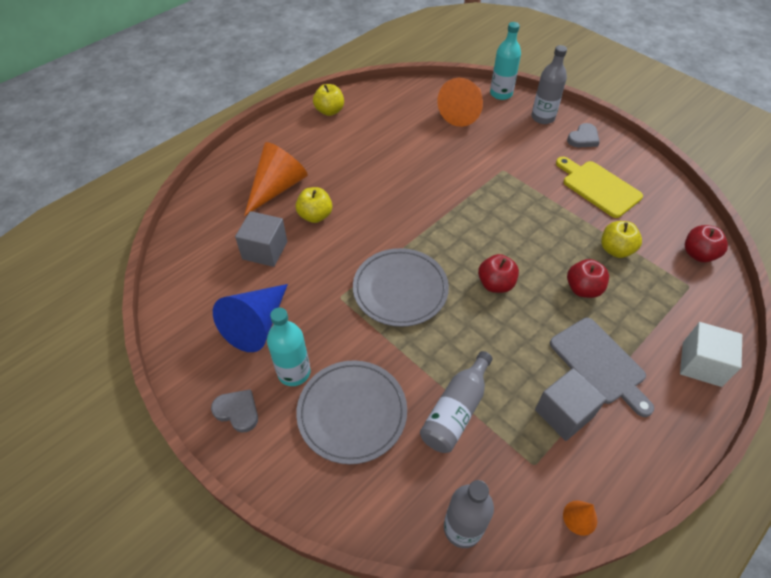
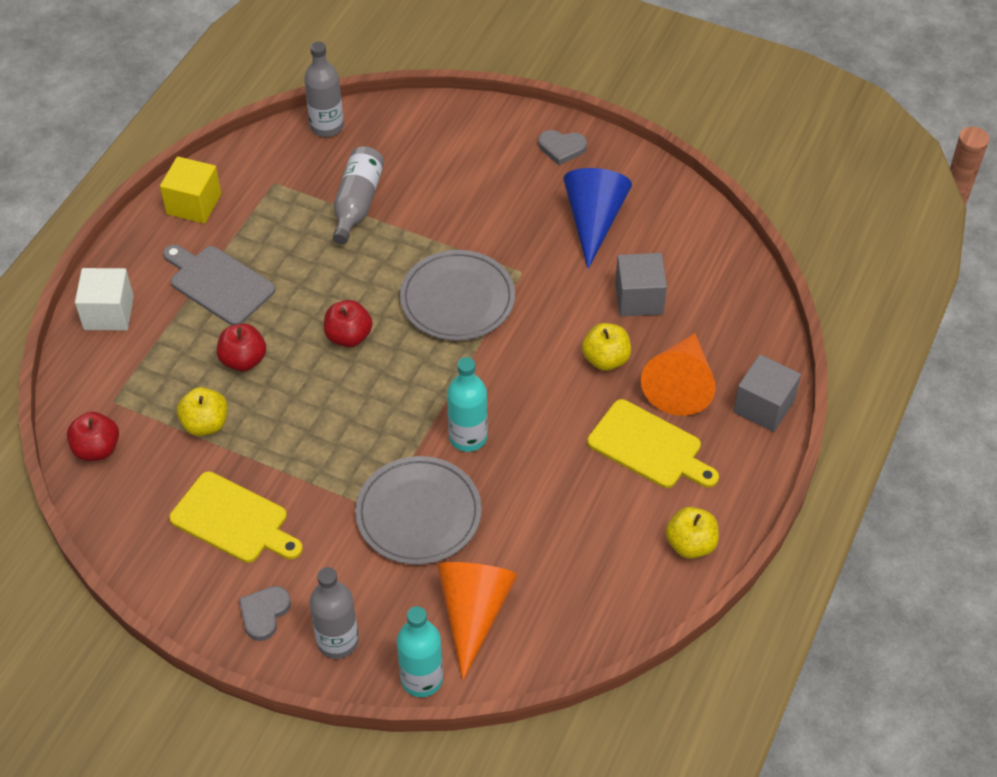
camera: 160 degrees right, 0 degrees up
(294, 372) = (528, 191): turquoise bottle -> turquoise bottle (468, 437)
(321, 160) = (649, 447): none -> yellow cutting board
(352, 412) = (455, 175): grey plate -> grey plate (418, 513)
(564, 413) = (252, 229): grey cube -> grey cube (763, 406)
(580, 517) = (229, 158): orange cone -> none
(621, 464) = (194, 204): none -> yellow cube

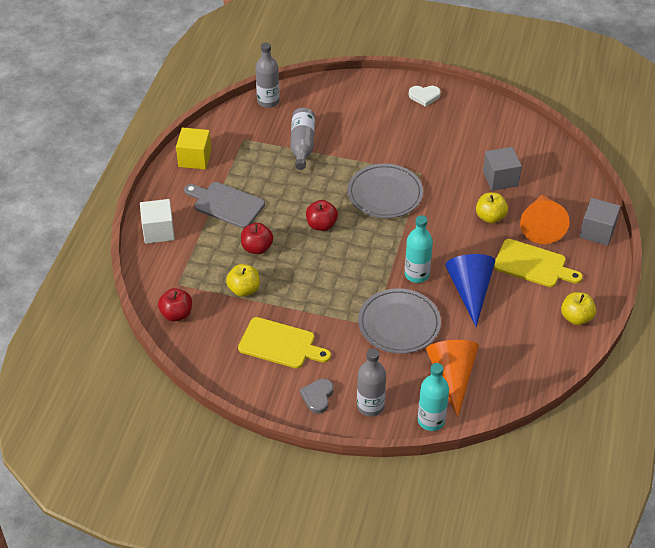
camera: 10 degrees left, 5 degrees down
(562, 148) = (424, 96): grey heart -> white heart
(593, 221) = (458, 137): blue cone -> blue cone (470, 291)

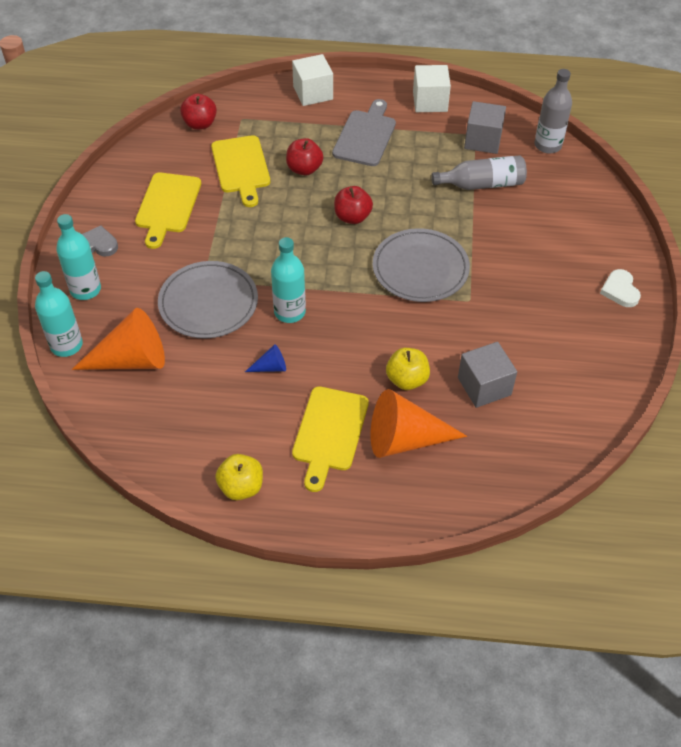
camera: 80 degrees right, 5 degrees up
(195, 158) = (430, 101): yellow cube -> white cube
(244, 289) = (241, 167): yellow apple -> yellow cutting board
(370, 406) = (85, 289): grey bottle -> turquoise bottle
(470, 291) = (270, 367): blue cone -> blue cone, size x0.45
(597, 231) = (410, 509): grey cube -> grey cube (483, 140)

